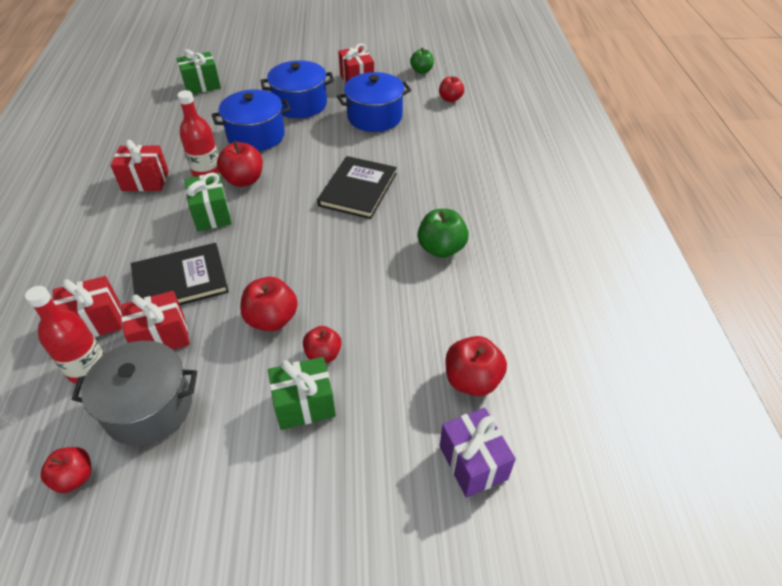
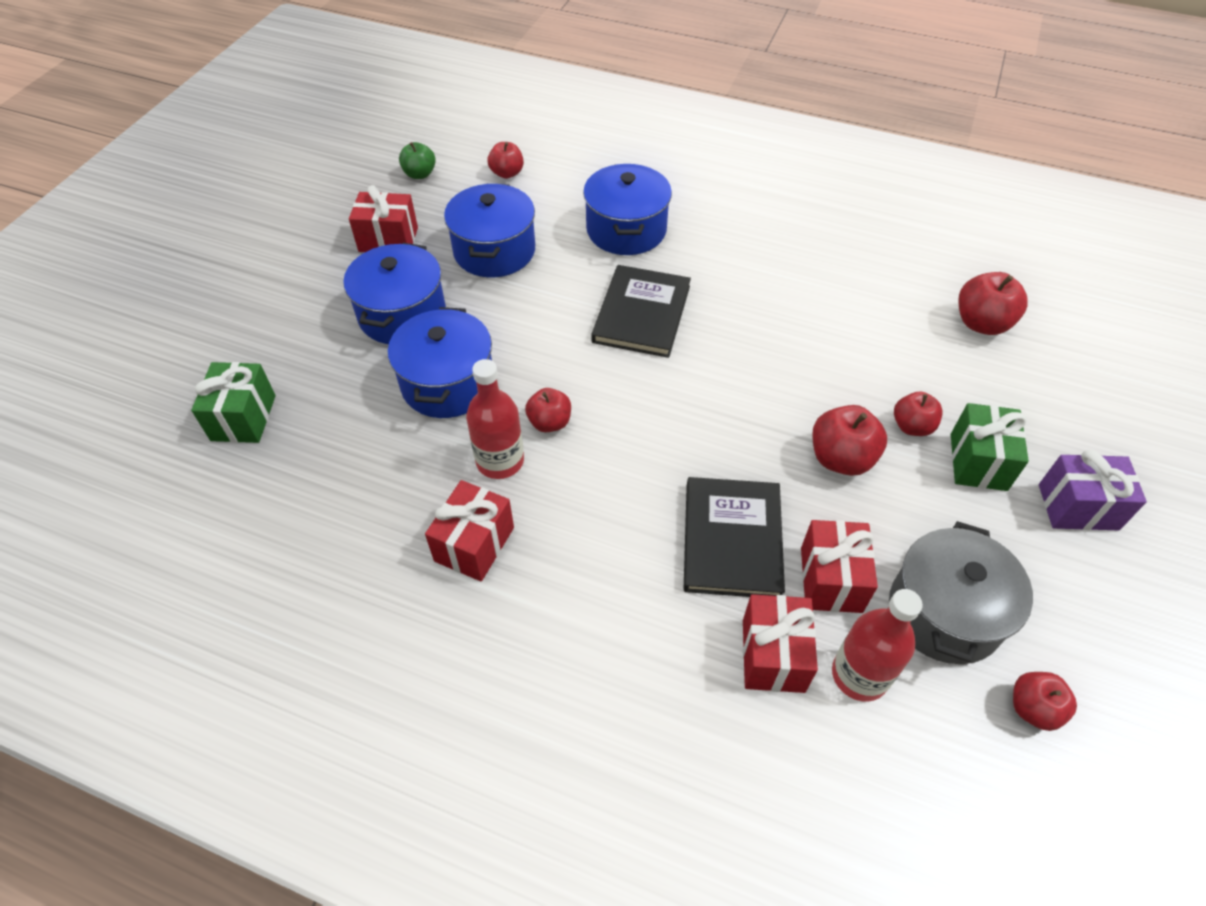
camera: 65 degrees left, 5 degrees up
(212, 214) = (607, 476): green gift -> none
(244, 180) = (549, 422): red apple -> red apple, size x0.66
(358, 189) = (641, 314): black book -> black book turned 60 degrees clockwise
(435, 160) = (626, 230): none -> blue pot
(441, 249) = (786, 279): green apple -> none
(473, 462) = (1076, 357): purple gift -> purple gift (1078, 507)

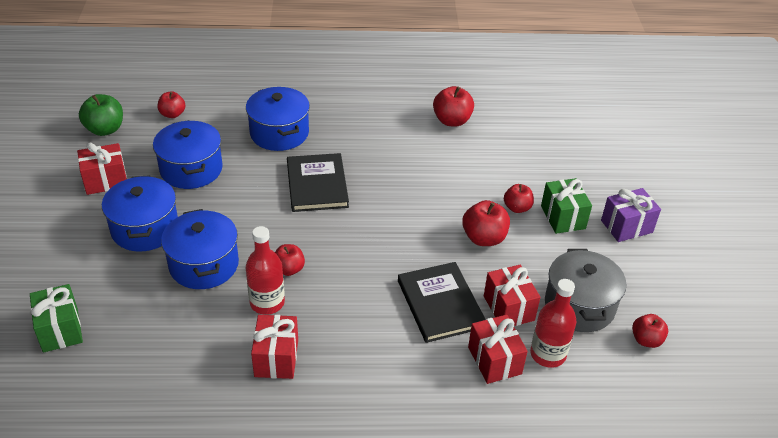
camera: 25 degrees left, 10 degrees down
(420, 174) = (105, 129): green apple -> green apple, size x1.51
(981, 323) = (531, 137): red apple -> red apple (452, 121)

